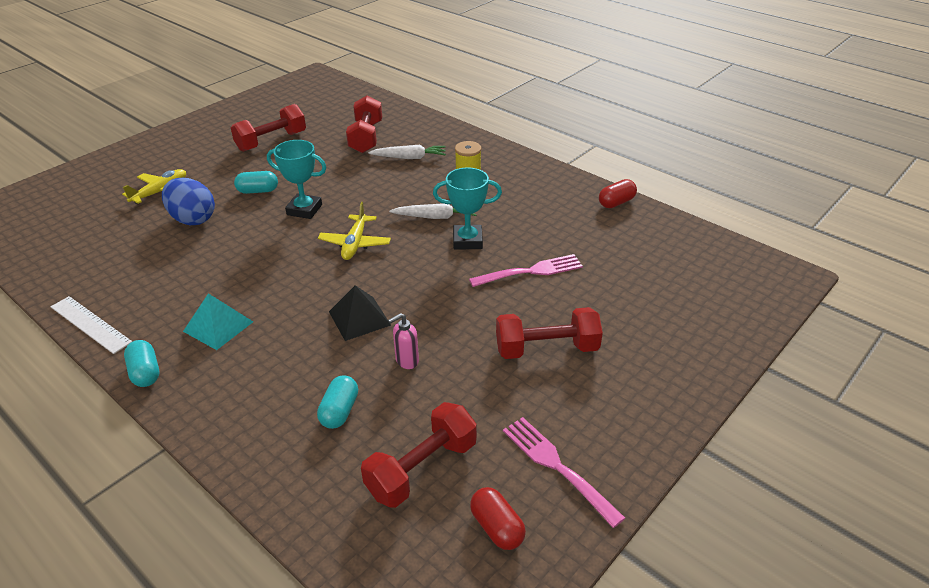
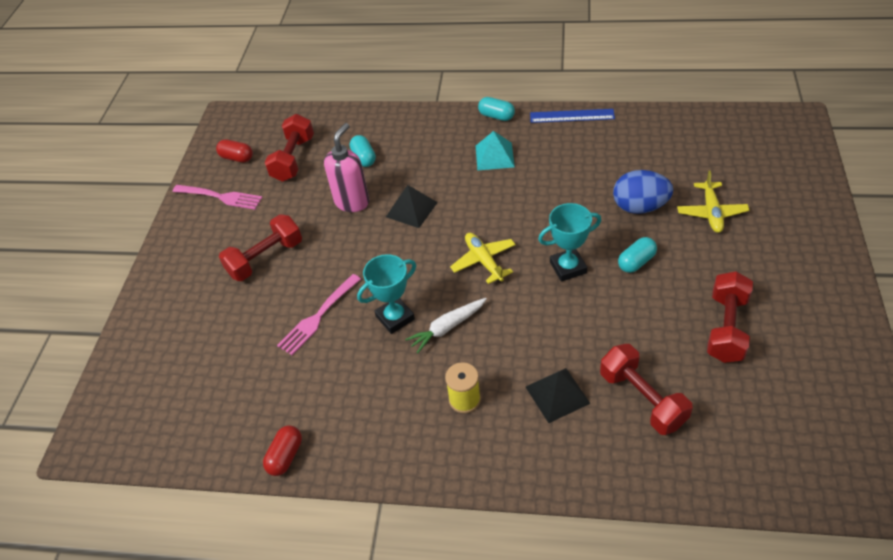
camera: 150 degrees right, 10 degrees up
(90, 324) = (572, 116): white ruler -> blue ruler
(406, 361) = (352, 202): pink soap dispenser -> pink soap dispenser, size x1.84
(409, 157) = (557, 395): white carrot -> black pyramid

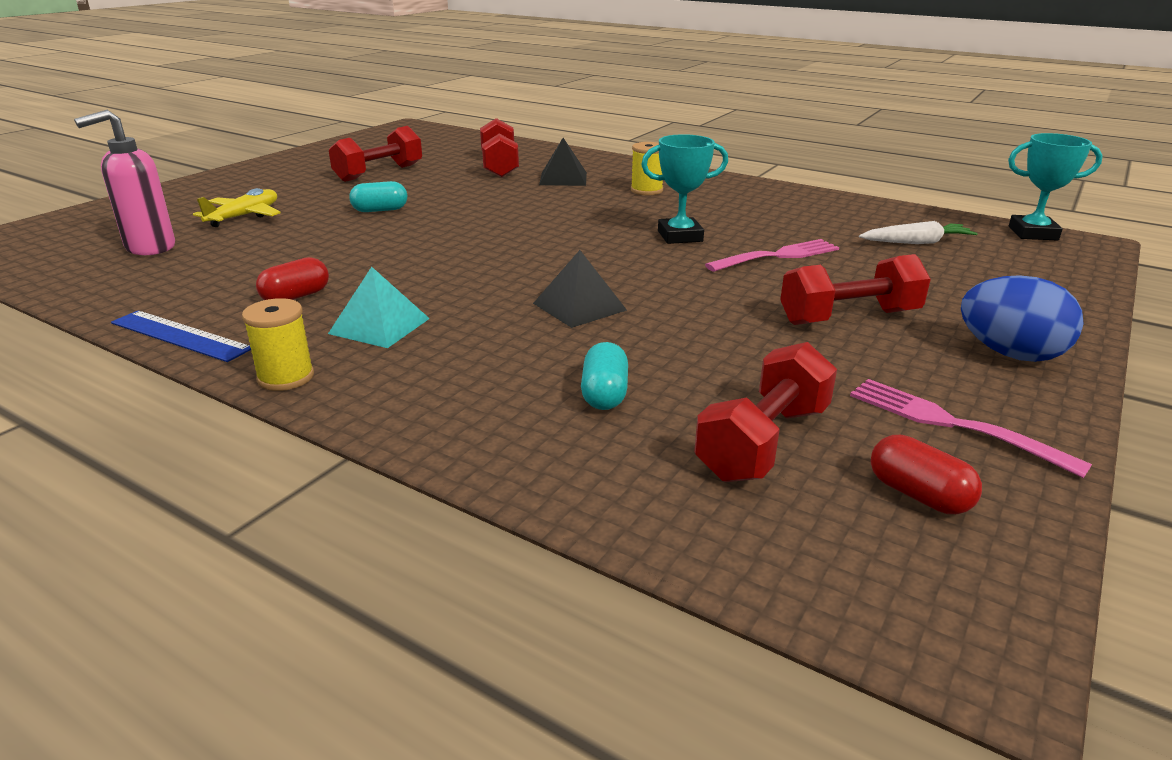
camera: 160 degrees left, 20 degrees down
(285, 456) = (838, 200): red capsule -> red capsule (296, 297)
(352, 202) = (670, 340): pink soap dispenser -> pink soap dispenser (149, 247)
(447, 327) = (626, 220): white carrot -> white carrot (916, 242)
(484, 261) = (535, 245): yellow plane -> none
(496, 116) = (286, 377): turquoise capsule -> yellow spool
(568, 267) = (451, 222): turquoise trophy -> turquoise trophy (1033, 233)
(639, 207) = (300, 236): blue egg -> blue egg (1009, 354)

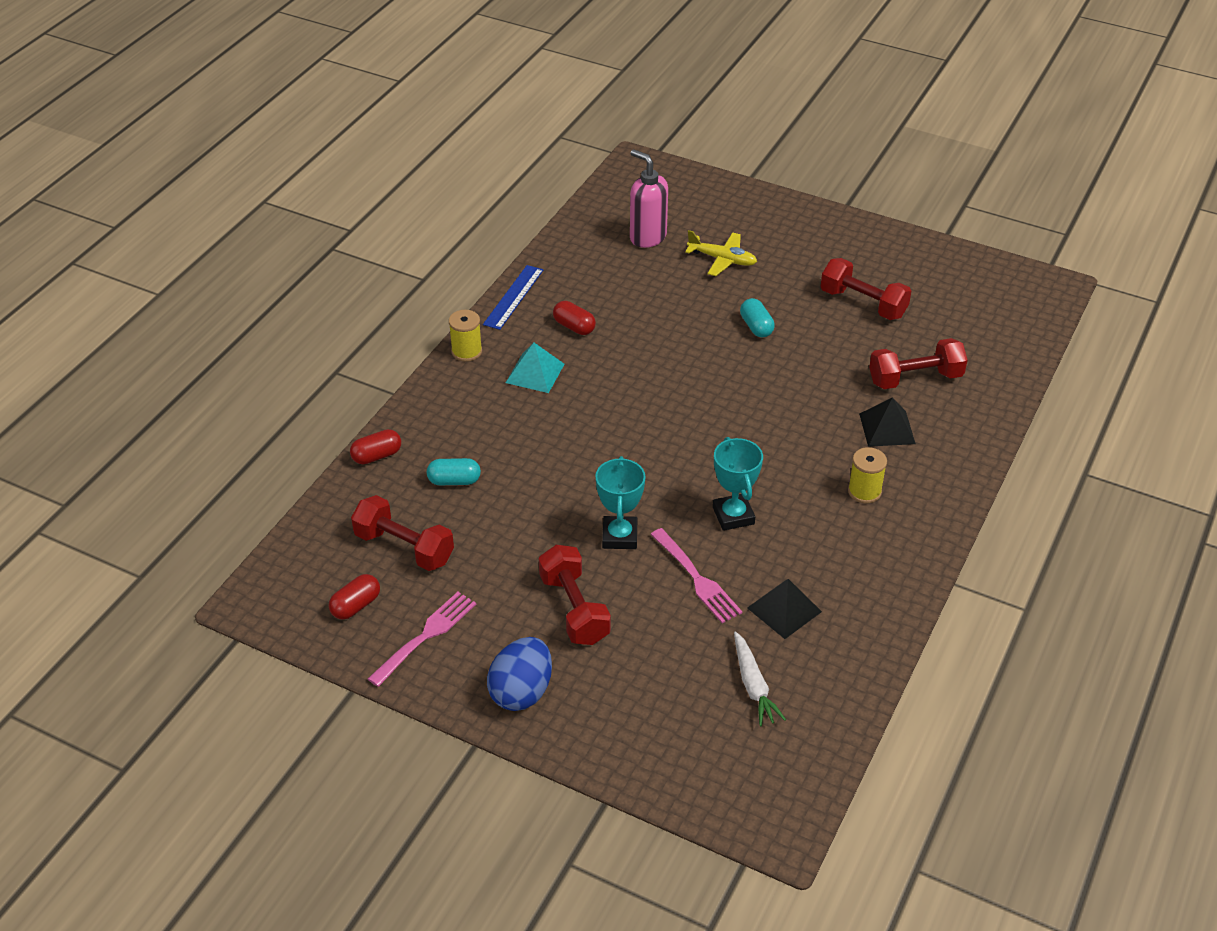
camera: 85 degrees right, 15 degrees up
(524, 472) = (377, 456): none -> red capsule
(579, 306) = (575, 462): black pyramid -> black pyramid (784, 609)
(1033, 233) = (804, 792): turquoise trophy -> turquoise trophy (619, 536)

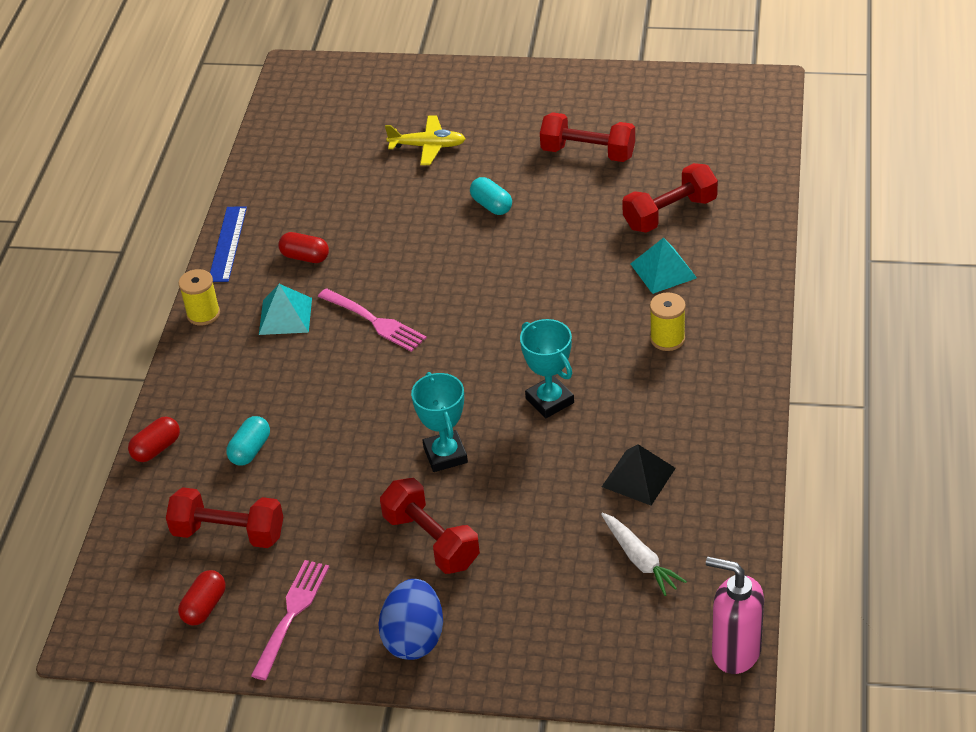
camera: 15 degrees left, 0 degrees up
(454, 481) = (250, 450): turquoise capsule -> turquoise capsule turned 45 degrees counterclockwise
(647, 237) = (341, 144): pink soap dispenser -> pink soap dispenser (735, 652)
(696, 579) = (540, 473): pink fork -> pink fork (374, 321)
(887, 428) = (663, 270): black pyramid -> turquoise pyramid

